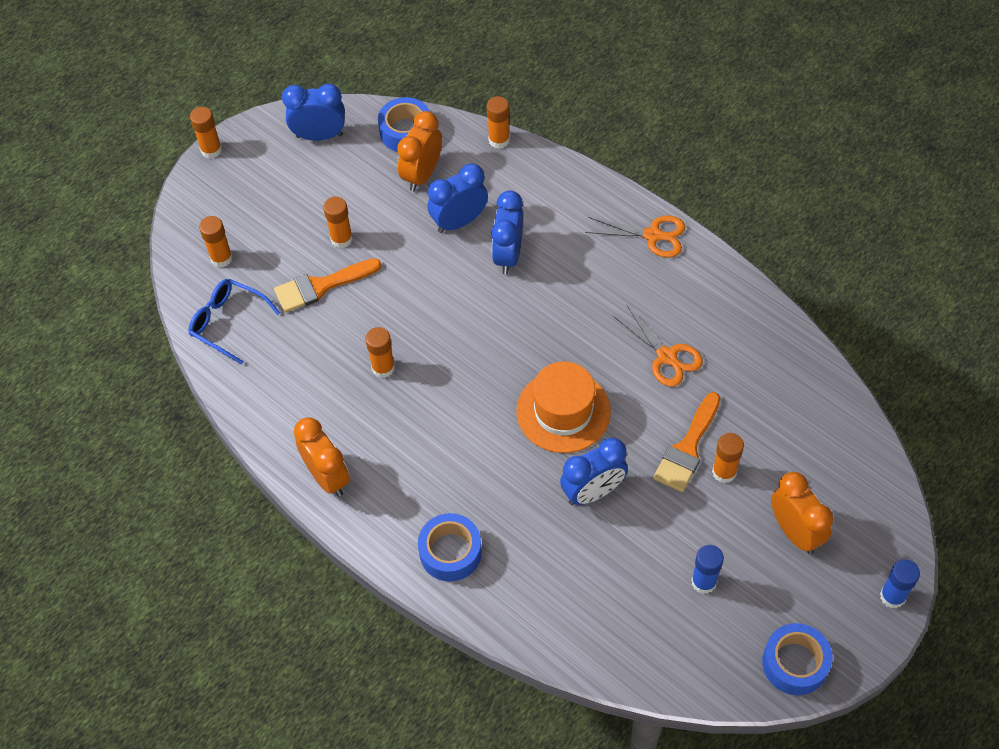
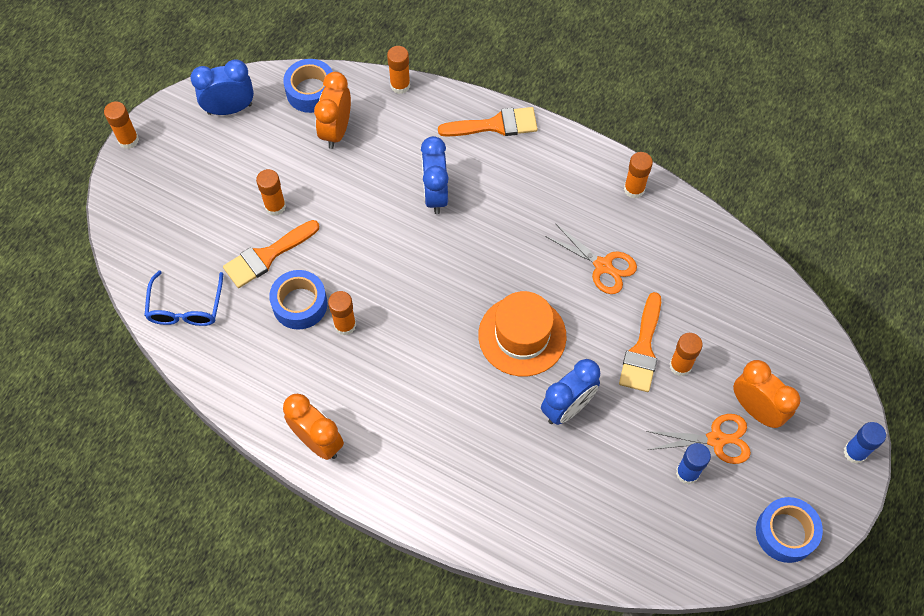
camera: 15 degrees left, 5 degrees up
(221, 258) = (164, 245): orange glue stick -> orange glue stick (634, 189)
(228, 322) = (186, 308): blue glasses -> blue glasses turned 105 degrees counterclockwise
(450, 552) = (451, 491): blue tape -> blue tape (300, 304)
(459, 221) = (382, 170): blue clock -> none
(588, 195) = (495, 125): none -> orange brush
(652, 235) = (563, 153): orange scissors -> orange scissors (716, 439)

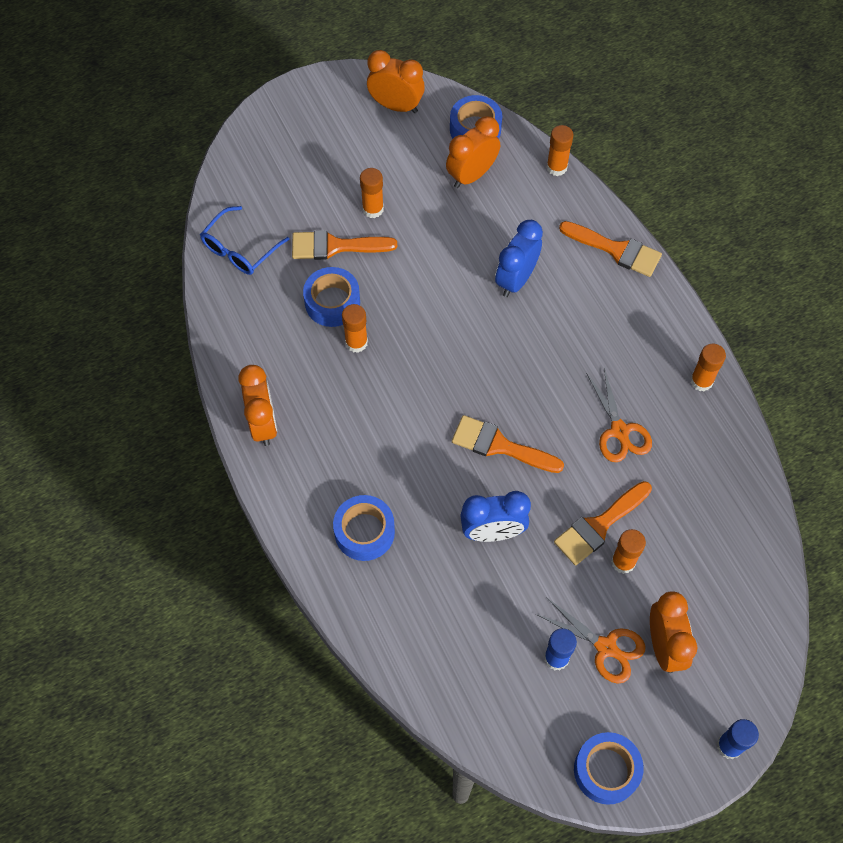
camera: 35 degrees right, 0 degrees up
(128, 140) = (295, 85): orange glue stick -> none
(230, 109) = (396, 106): blue clock -> orange clock
(468, 475) = (364, 532): none -> blue tape
(522, 336) = (500, 446): orange hat -> orange brush

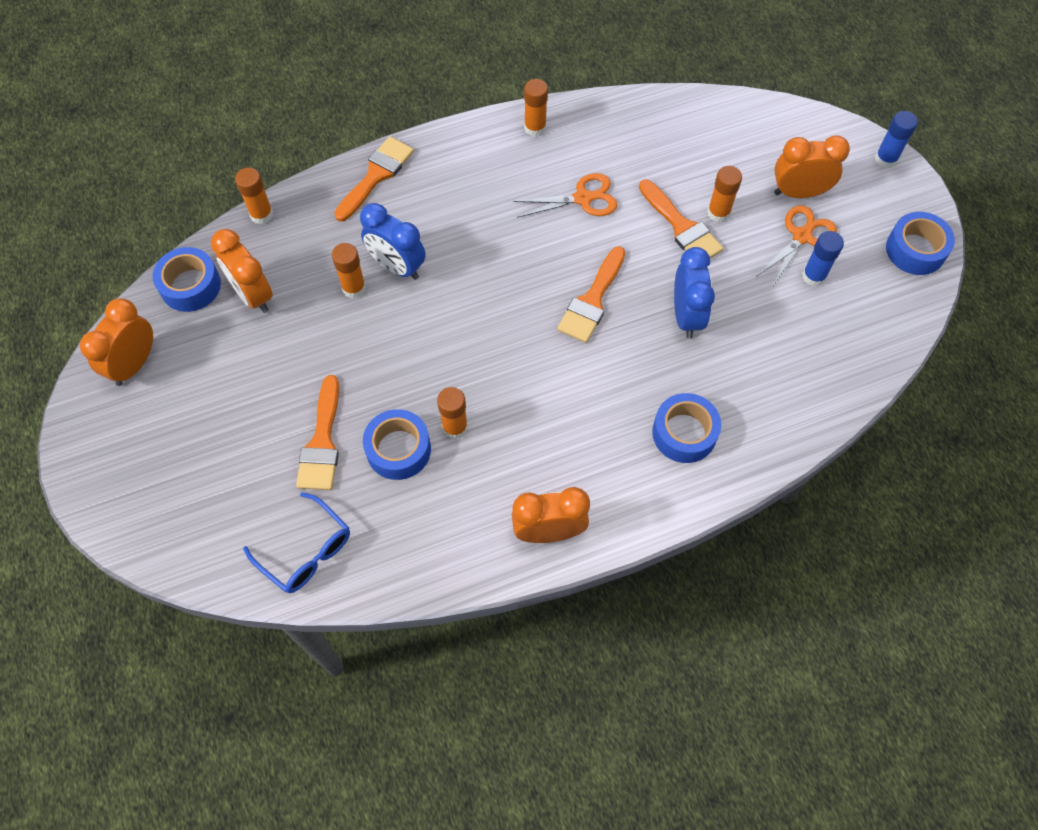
camera: 85 degrees left, 0 degrees up
(373, 209) = (278, 399): orange glue stick -> orange glue stick (354, 288)

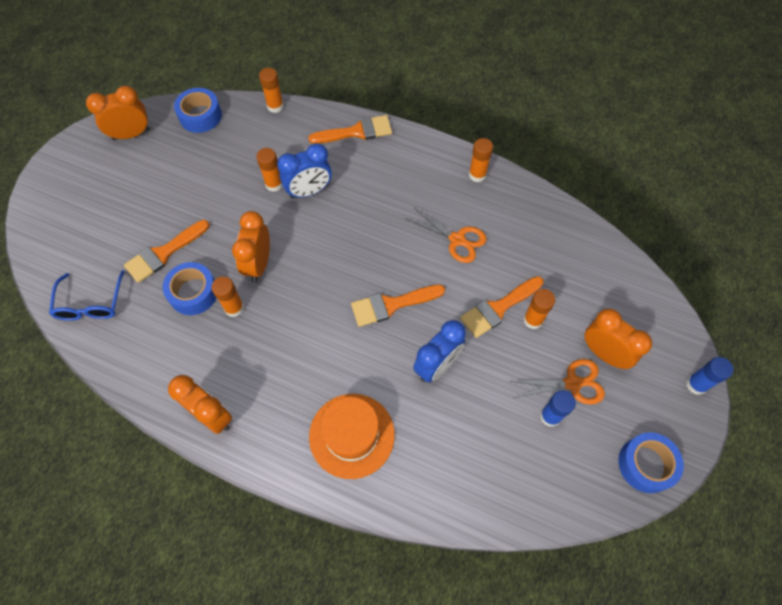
camera: 45 degrees right, 0 degrees up
(253, 295) = (222, 145): orange clock -> orange clock (258, 264)
(397, 266) = (309, 191): blue clock -> blue clock turned 105 degrees counterclockwise
(681, 227) = (498, 308): orange brush -> orange brush turned 45 degrees clockwise
(684, 433) = (351, 435): blue tape -> orange hat

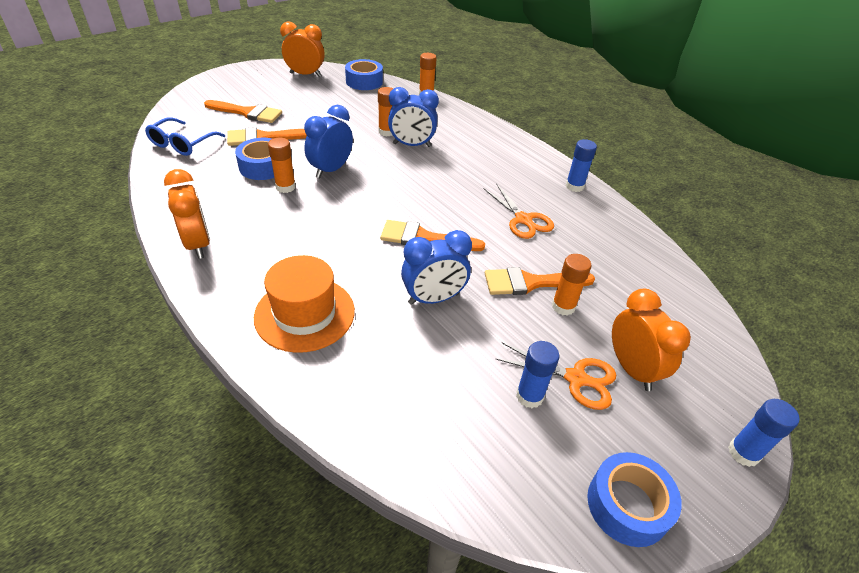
camera: 25 degrees right, 20 degrees down
(258, 264) = (331, 170): orange clock -> blue clock
(356, 132) = (481, 127): orange brush -> orange brush (247, 113)
(477, 175) = (574, 186): orange glue stick -> blue glue stick

